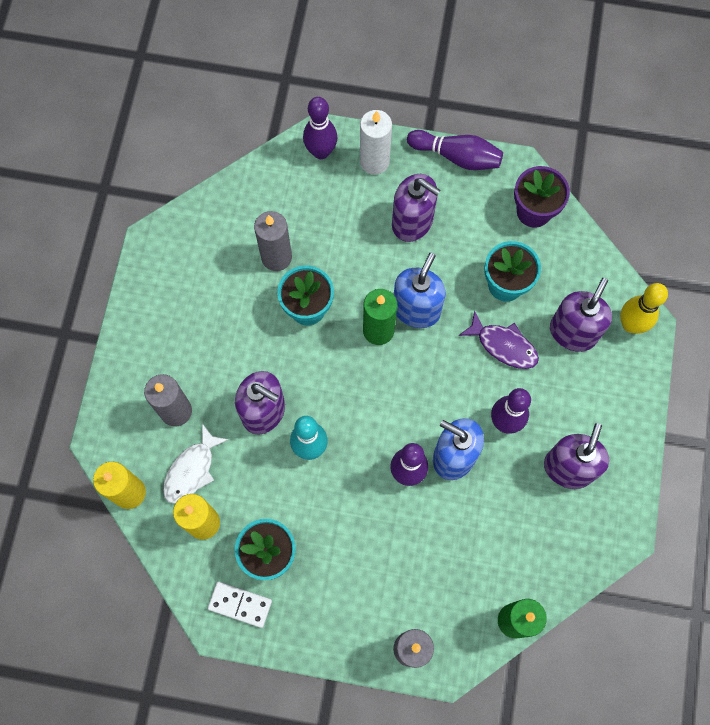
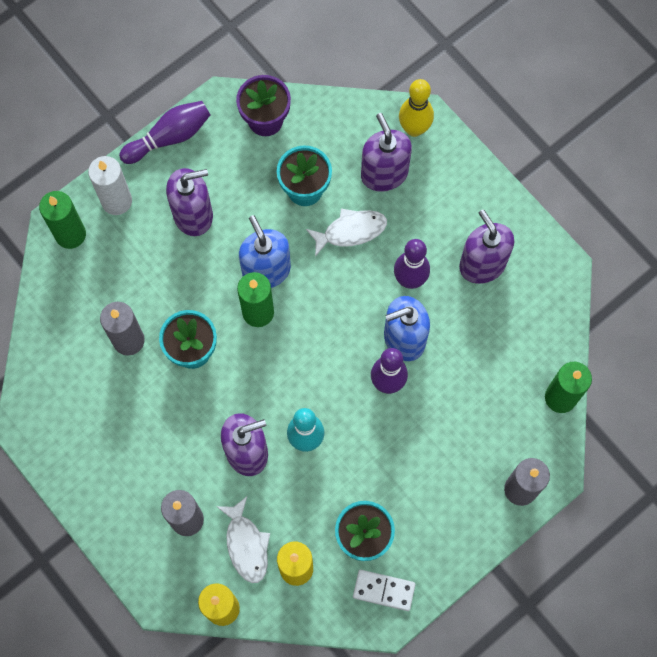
camera: 50 degrees left, 0 degrees up
(240, 604) = (383, 590): white domino -> white domino turned 45 degrees clockwise
(321, 152) = (70, 234): purple bowling pin -> green candle
(503, 345) = (351, 231): purple fish -> white fish

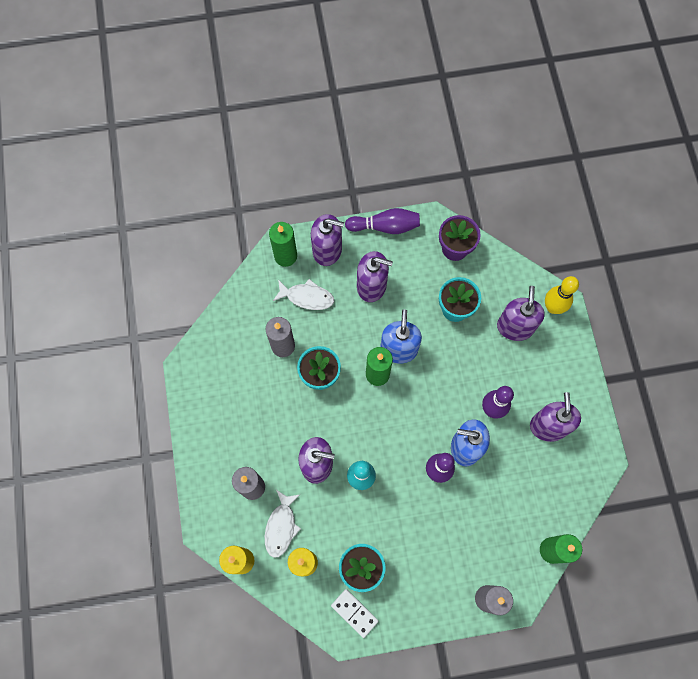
camera: 30 degrees right, 0 degrees up
(116, 201) = (327, 250): white candle -> purple soap dispenser
(351, 231) = (470, 354): white fish -> white fish (307, 297)

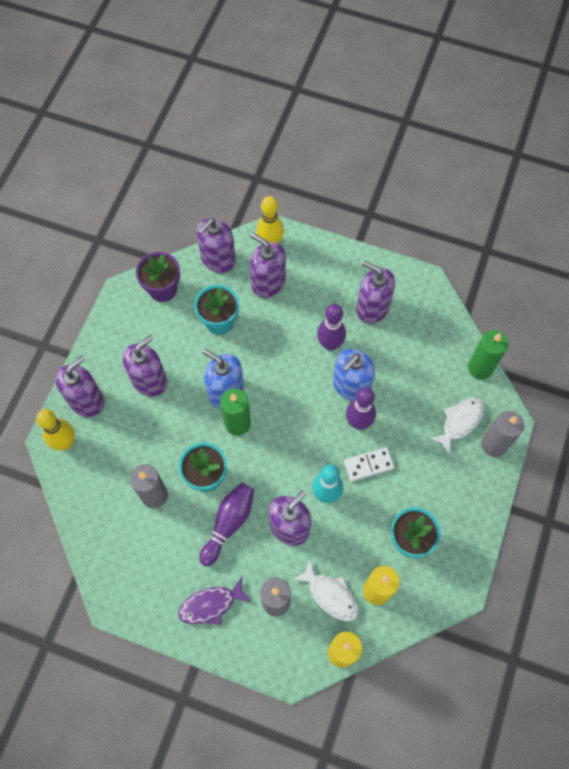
camera: 60 degrees left, 5 degrees down
(224, 438) = (211, 605): none -> purple fish
(285, 256) = (65, 442): green candle -> yellow bowling pin
(307, 297) = (120, 445): white fish -> white fish (460, 422)
(354, 613) = (447, 570): white domino -> white domino (368, 465)
(385, 226) = (100, 336): purple bowling pin -> purple bowling pin (229, 524)
(509, 274) = (218, 259): none -> purple soap dispenser

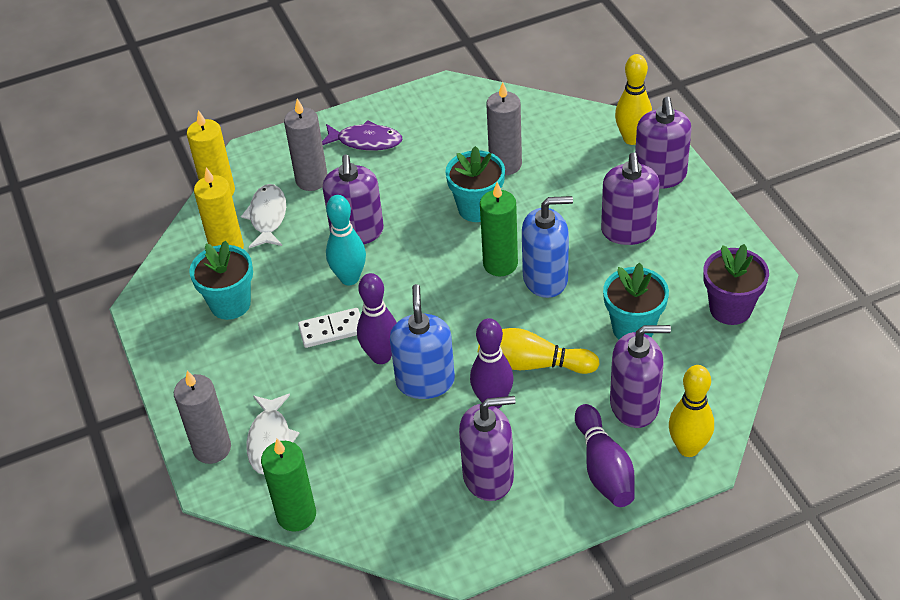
camera: 140 degrees right, 20 degrees down
(211, 605) = (366, 141): purple fish -> purple fish turned 75 degrees clockwise
(218, 259) = (719, 382): purple soap dispenser -> none
(229, 524) = (415, 195): purple bowling pin -> purple bowling pin (604, 468)
(289, 347) = (533, 363): none -> yellow bowling pin
(330, 595) = (267, 217): white fish -> white fish turned 90 degrees clockwise
(368, 465) = (331, 330): white domino -> white domino turned 45 degrees clockwise

